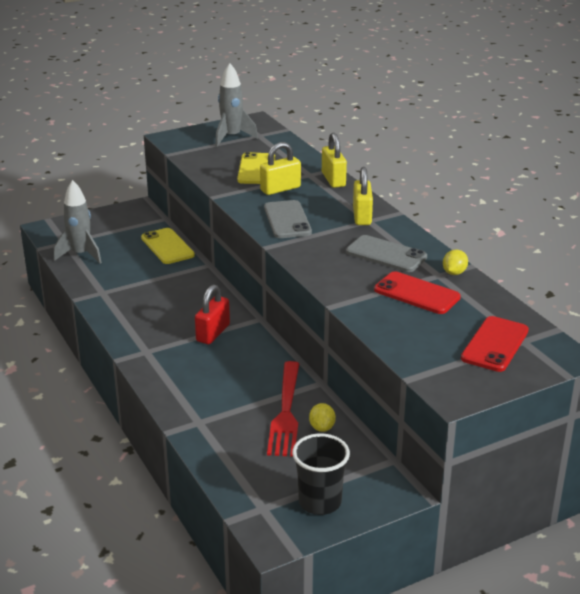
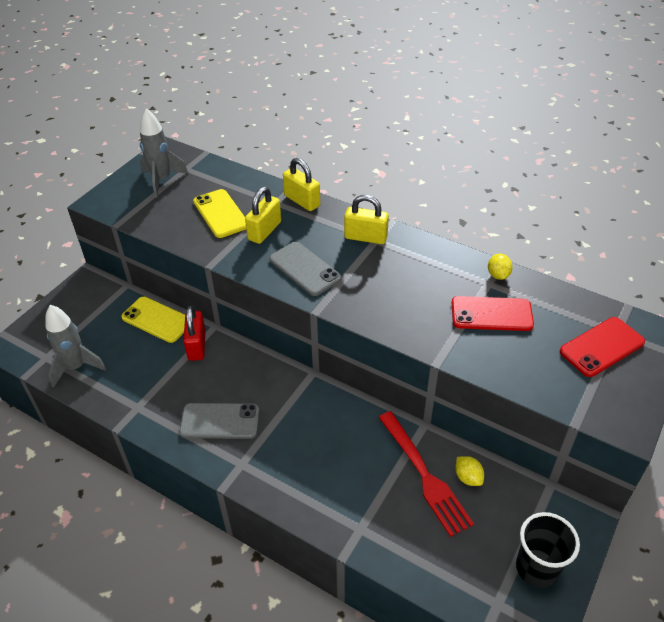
camera: 30 degrees left, 15 degrees up
(213, 333) = (285, 410): red padlock -> red padlock (197, 345)
(362, 216) = (365, 237): yellow padlock -> yellow padlock turned 45 degrees counterclockwise
(386, 254) = (426, 277): grey phone -> grey phone (220, 421)
(495, 344) = (601, 347): red phone -> red phone turned 60 degrees clockwise

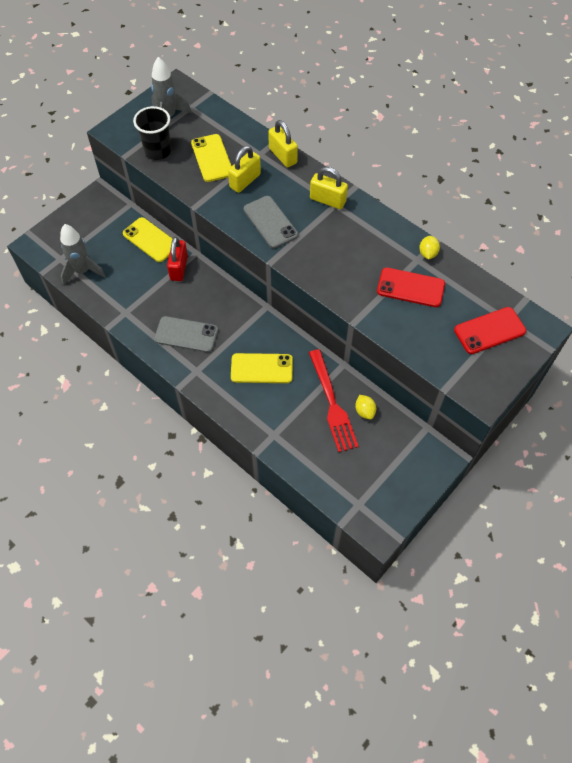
camera: 10 degrees right, 15 degrees up
(324, 447) = (261, 368): none -> yellow phone
(536, 568) = (395, 485): black cup -> black cup (158, 151)

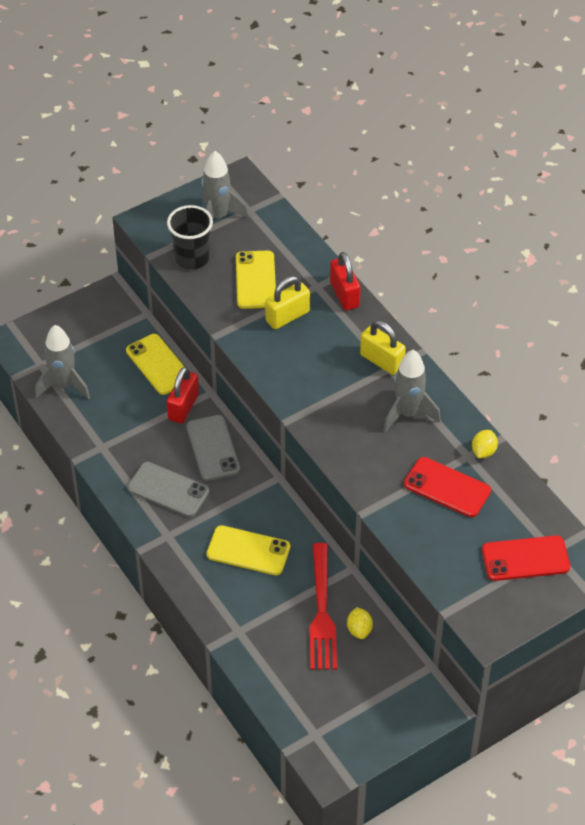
camera: 15 degrees right, 10 degrees down
(270, 222) = (302, 373): grey phone -> grey phone (212, 448)
(283, 156) = (344, 294): yellow padlock -> red padlock
(361, 236) = (408, 413): none -> grey rocket

